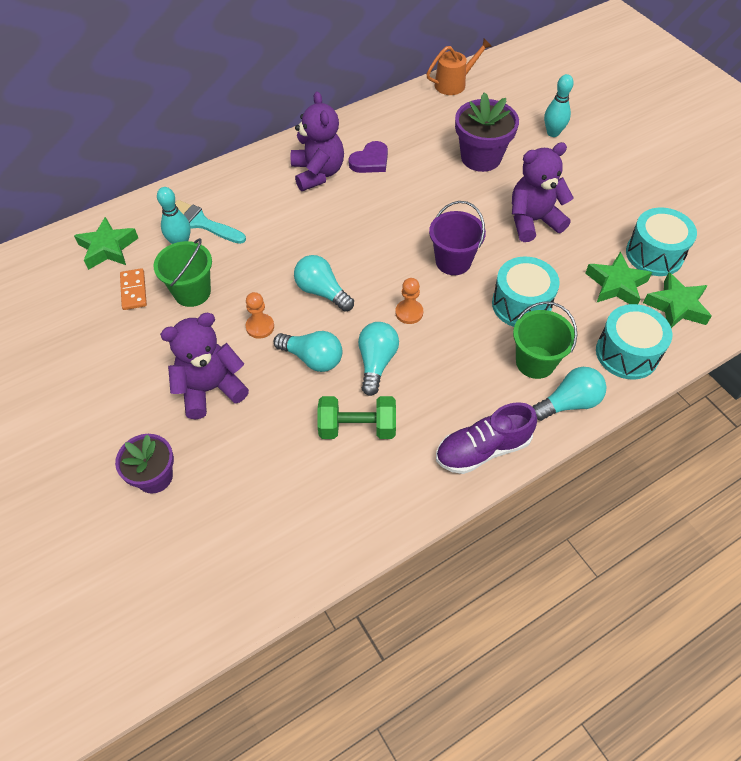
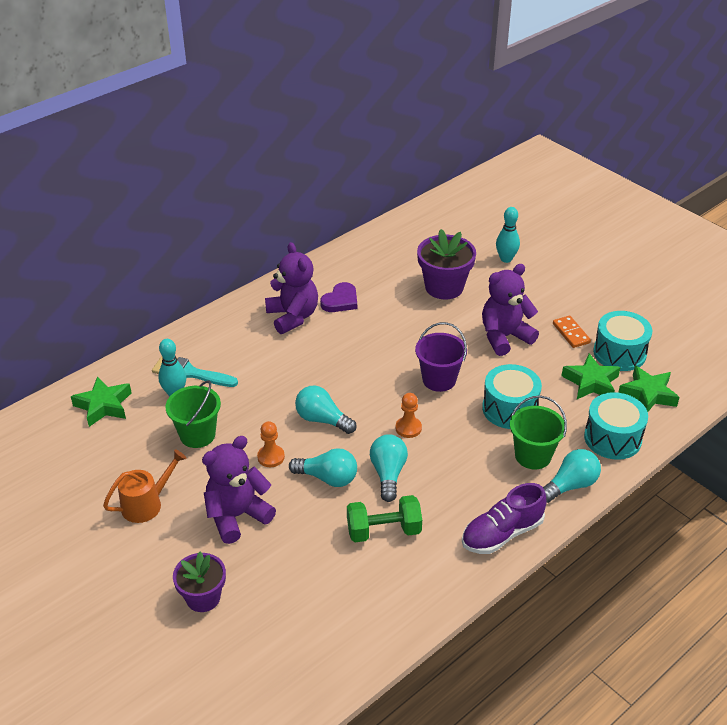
camera: 10 degrees left, 15 degrees down
(133, 290) = (139, 440): orange domino -> orange domino (571, 333)
(454, 84) = (404, 224): orange watering can -> orange watering can (146, 504)

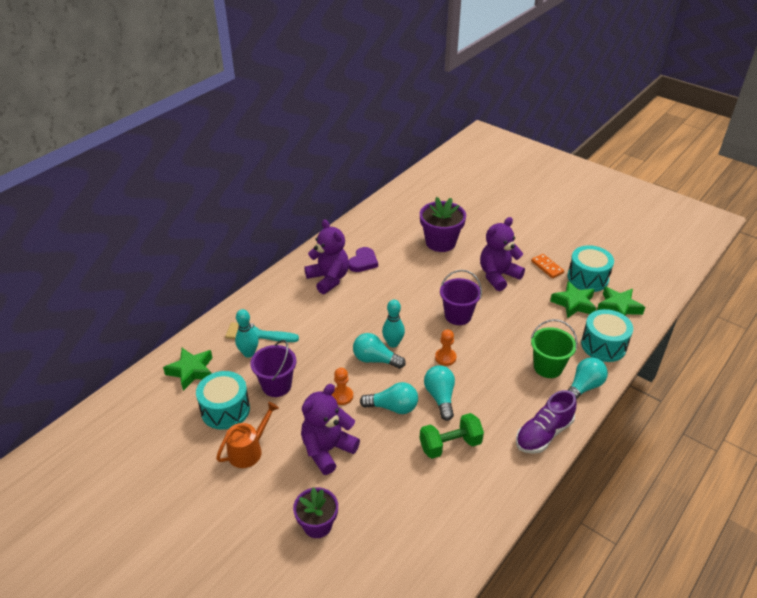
camera: 10 degrees left, 0 degrees up
(197, 435) = (276, 385): green bucket -> purple bucket
(506, 259) = (481, 215): turquoise bowling pin -> turquoise bowling pin (393, 343)
(509, 409) = (519, 332): turquoise drum -> turquoise drum (225, 410)

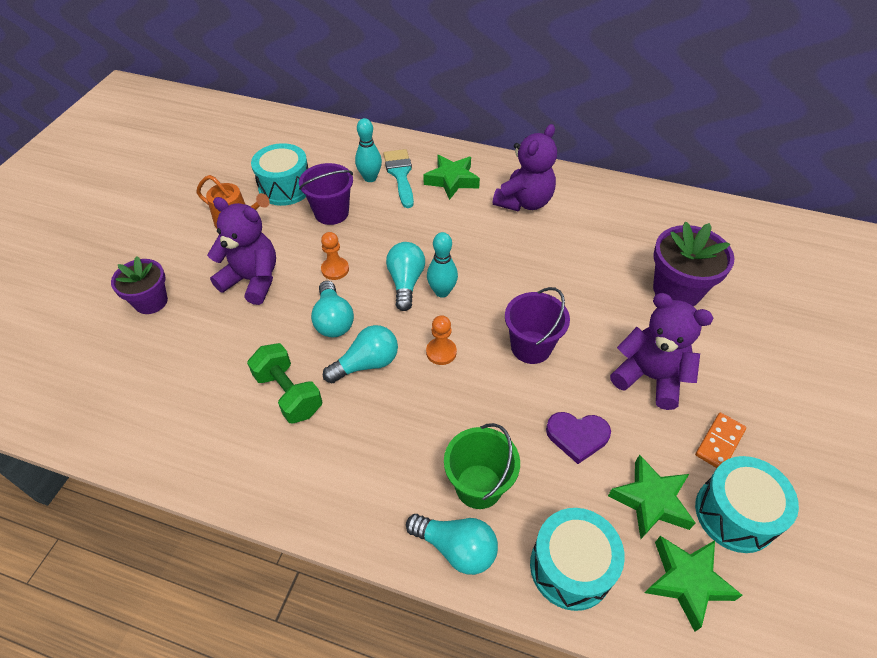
camera: 70 degrees right, 10 degrees up
(191, 371) = (328, 148): green star -> green star (452, 180)
(363, 262) = (577, 222): purple heart -> purple heart (577, 436)
(543, 434) = (339, 504): purple shoe -> none

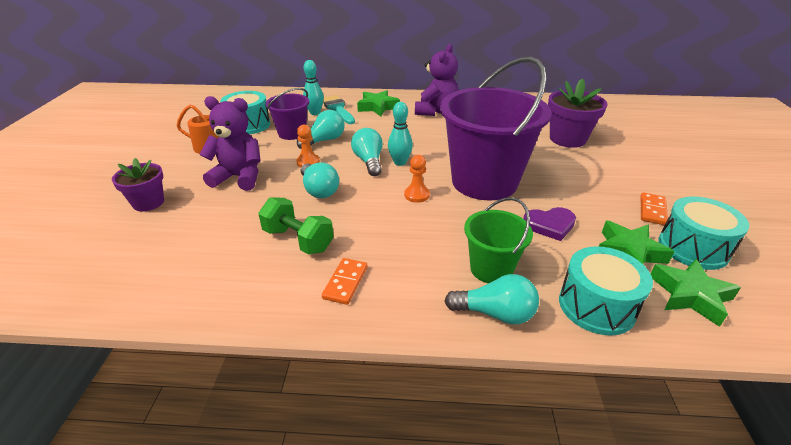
camera: 15 degrees left, 15 degrees down
(318, 466) = (345, 282): none -> orange domino
(367, 364) = (359, 211): turquoise light bulb -> turquoise light bulb (324, 140)
(531, 347) = (484, 182): purple bucket -> purple bucket, size x1.99
(649, 377) = (580, 184): purple teddy bear -> none

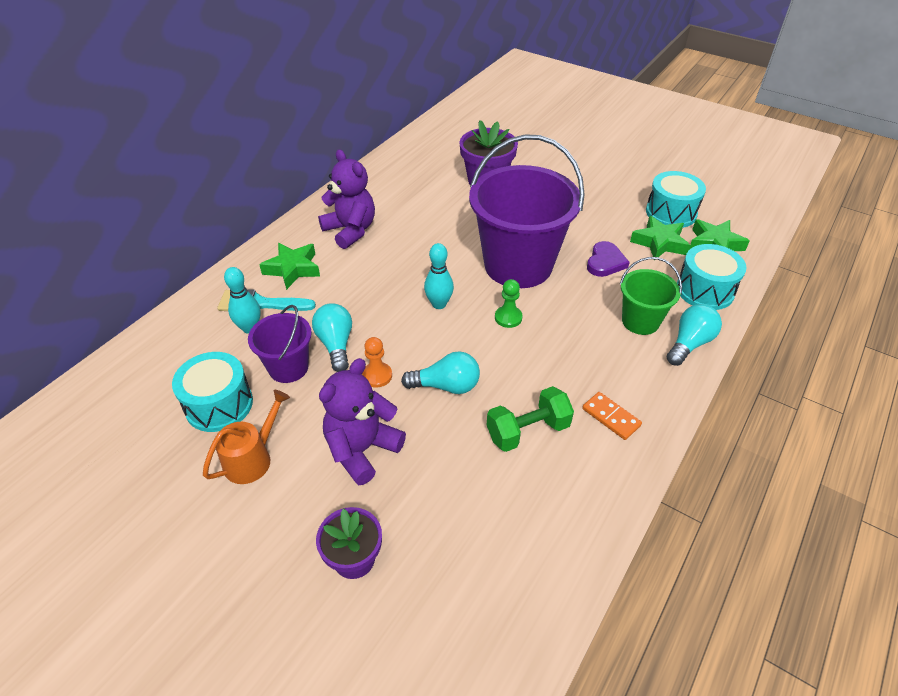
camera: 60 degrees left, 10 degrees up
(369, 161) = (417, 326): turquoise light bulb -> none
(417, 195) = (508, 317): orange pawn -> green pawn
(652, 210) = (619, 203): orange domino -> none

